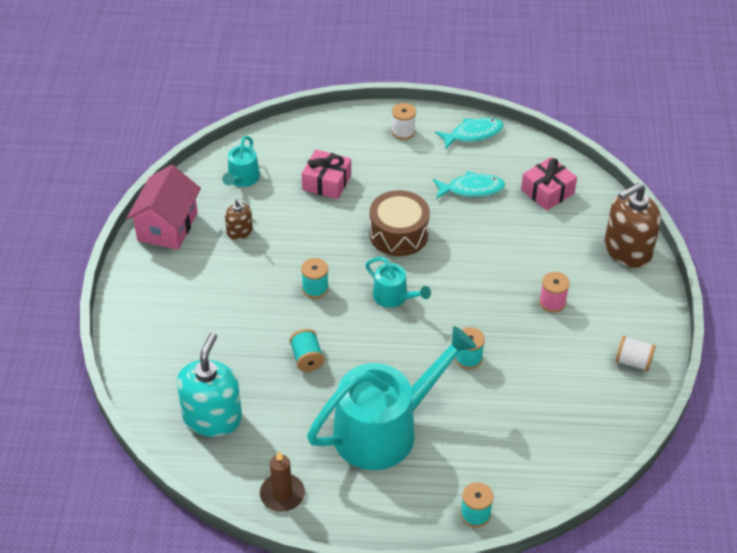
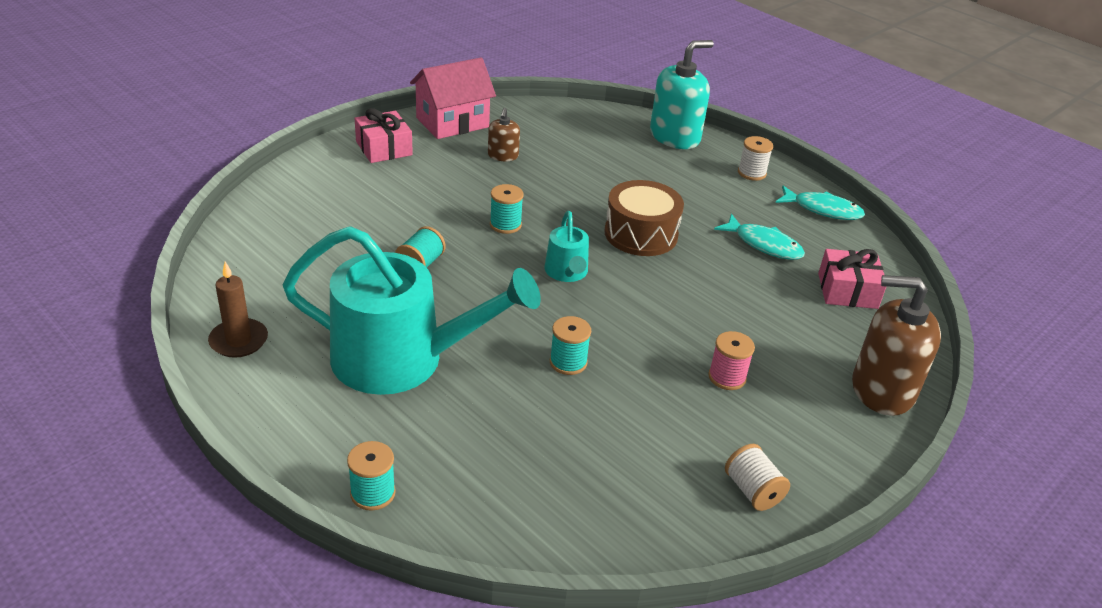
camera: 40 degrees right, 10 degrees down
(212, 417) = (280, 251): turquoise soap dispenser -> turquoise soap dispenser (675, 137)
(242, 179) = (558, 128): turquoise watering can -> none
(326, 182) = (627, 167): pink gift -> pink gift (384, 148)

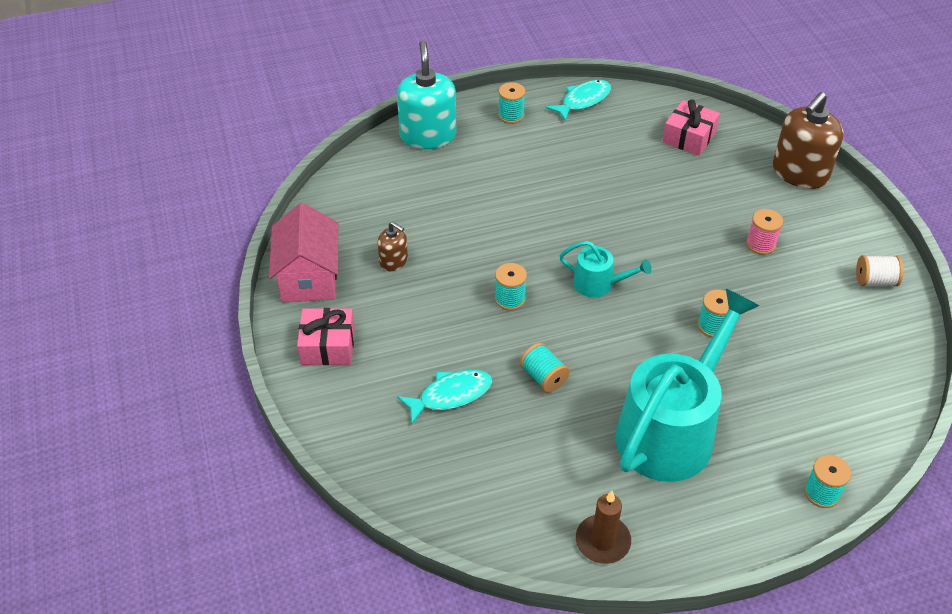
camera: 60 degrees left, 10 degrees up
(641, 234) = (565, 218): brown drum -> none
(751, 173) = (511, 115): white spool -> turquoise spool
(764, 245) = (613, 154): turquoise fish -> turquoise fish (451, 395)

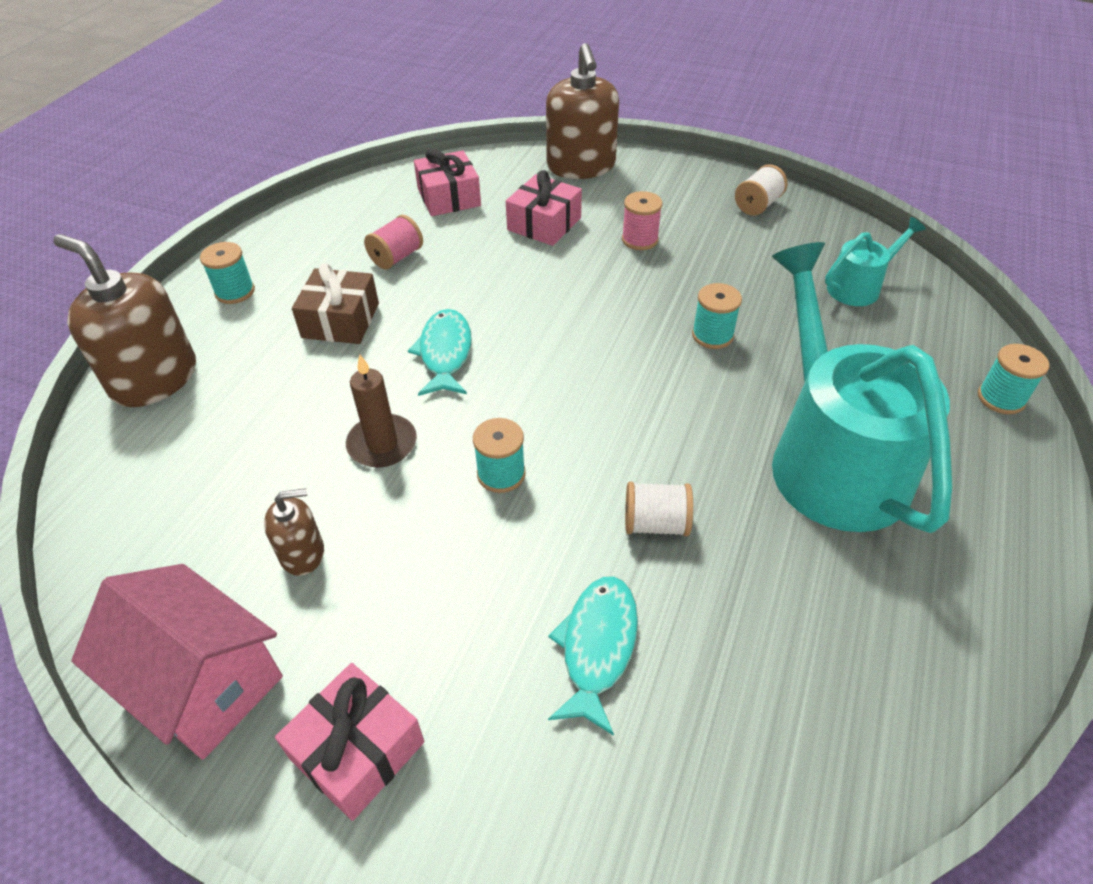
camera: 50 degrees left, 0 degrees up
(428, 136) = (154, 379): turquoise soap dispenser -> brown soap dispenser
(539, 168) = (341, 320): none -> brown gift
(543, 377) = (655, 523): turquoise spool -> white spool
(583, 101) = (298, 230): turquoise fish -> turquoise fish (445, 353)
(598, 284) = (564, 382): turquoise watering can -> turquoise watering can (859, 287)
(602, 541) = (964, 637): brown candle -> brown candle (382, 444)
(611, 153) = (396, 257): none -> pink spool
(719, 193) = (544, 224): none -> pink gift

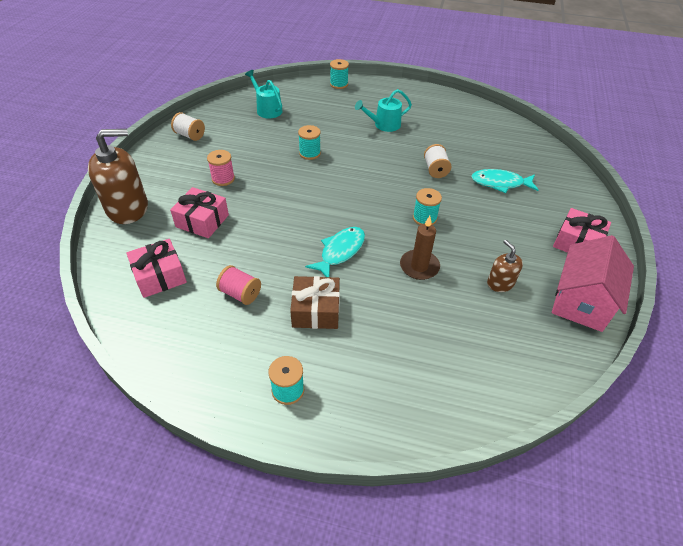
camera: 100 degrees left, 0 degrees up
(154, 379) = (396, 409): brown soap dispenser -> none
(445, 353) = (340, 251): turquoise fish -> turquoise fish turned 135 degrees clockwise
(831, 458) = (384, 125): turquoise watering can -> turquoise watering can, size x0.46

